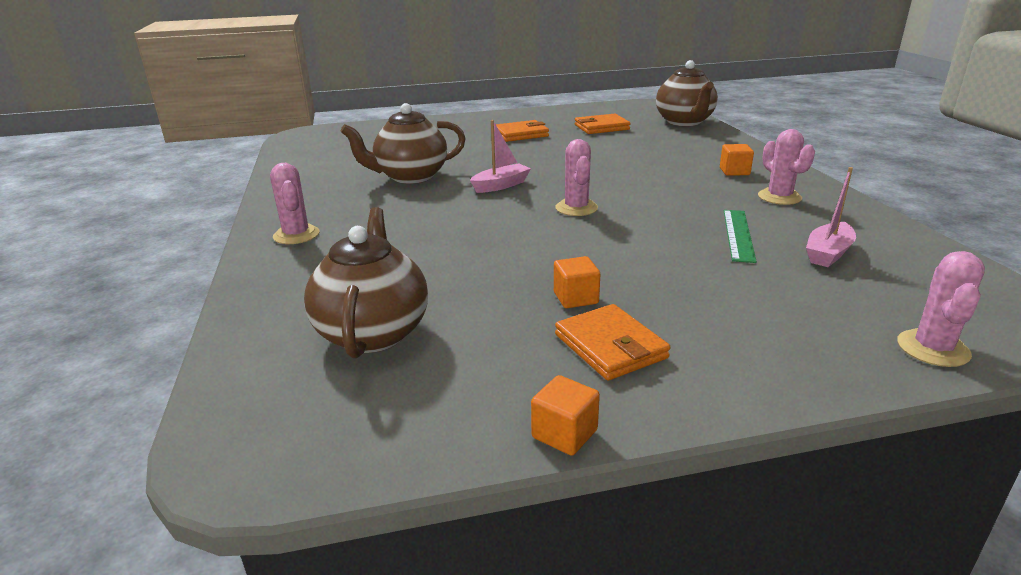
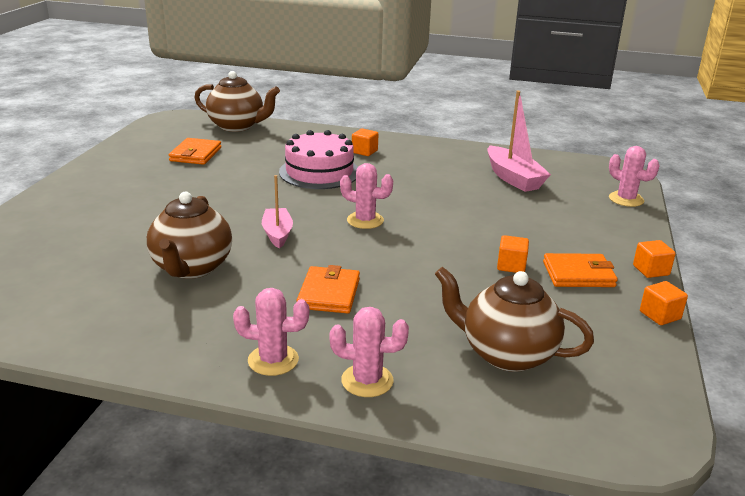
camera: 65 degrees left, 0 degrees up
(521, 134) = (154, 188): orange wallet -> orange wallet (329, 293)
(649, 168) = (319, 172): none -> pink cake
(702, 407) = (651, 270): none -> orange cube
(738, 235) = (466, 189): green ruler -> none
(779, 197) = (423, 157): pink cactus -> pink cactus (367, 380)
(828, 253) = (513, 178): pink boat -> pink boat, size x1.54

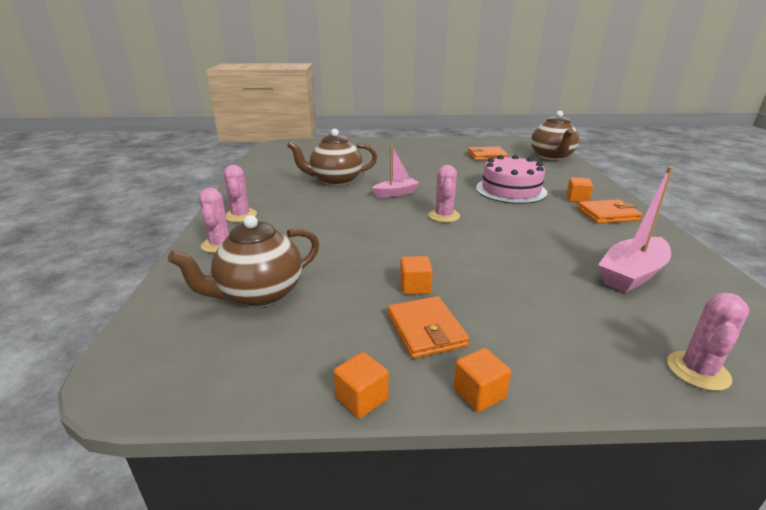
camera: 75 degrees right, 0 degrees up
(329, 293) = (324, 219): orange wallet -> orange wallet (607, 214)
(506, 354) = (259, 294): brown teapot -> brown teapot turned 135 degrees counterclockwise

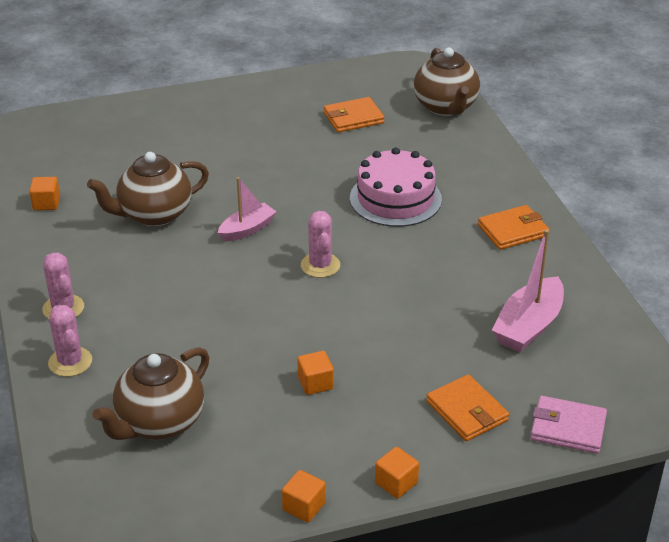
camera: 15 degrees left, 10 degrees up
(425, 330) = (339, 432): orange wallet -> orange wallet (466, 411)
(577, 199) = (478, 204): orange cube -> orange cube (46, 203)
(698, 371) = (568, 428): pink cactus -> pink wallet

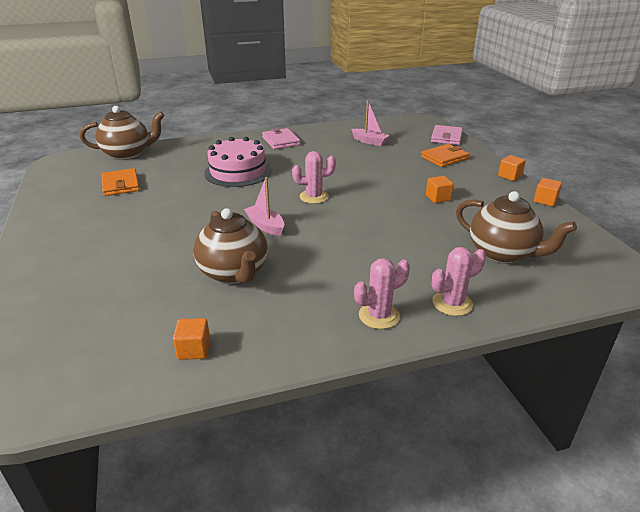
camera: 90 degrees left, 5 degrees down
(513, 231) = (281, 141): orange wallet -> pink wallet
(528, 326) = (369, 141): pink boat -> pink boat, size x0.65

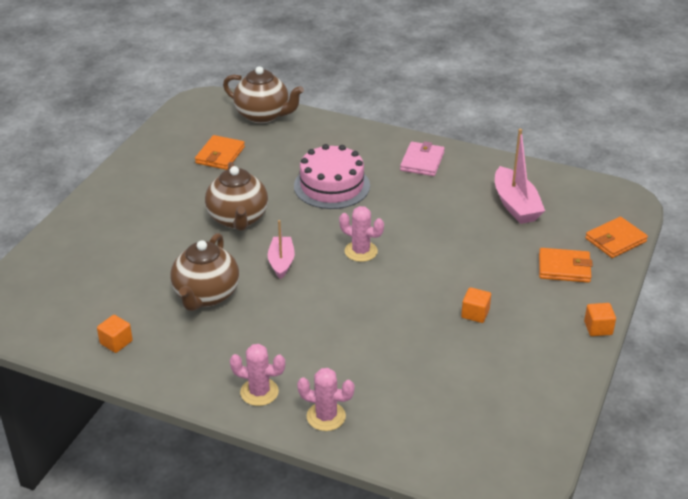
camera: 40 degrees right, 5 degrees up
(369, 141) = (515, 205): pink boat -> pink boat, size x1.54
(446, 137) = (615, 240): pink wallet -> orange wallet
(503, 253) = (439, 402): brown teapot -> brown teapot (238, 219)
(545, 200) = (582, 376): orange cube -> none

